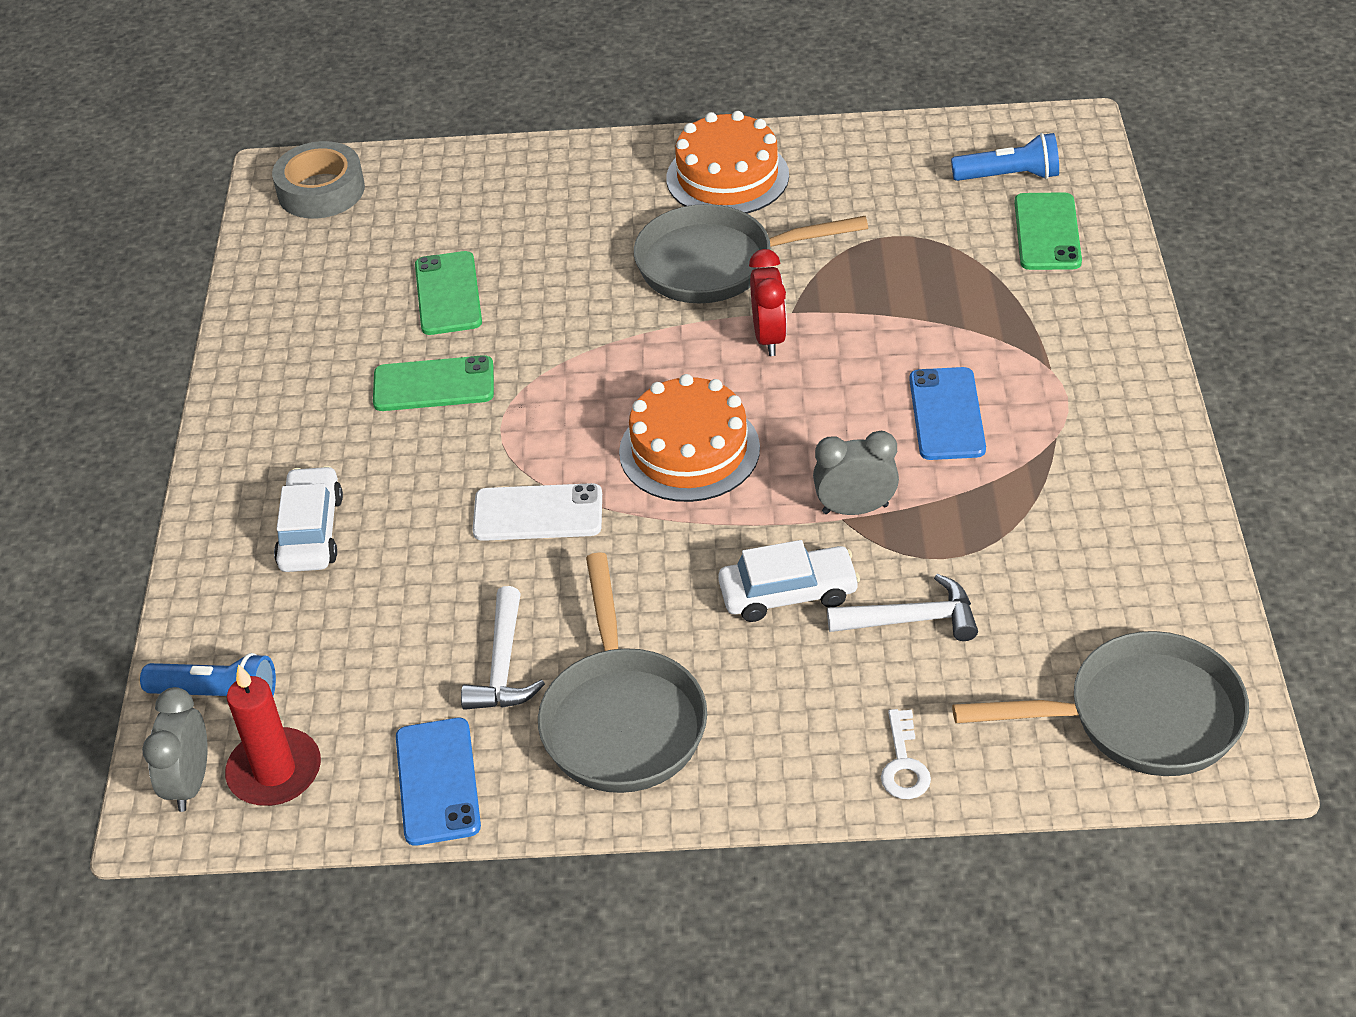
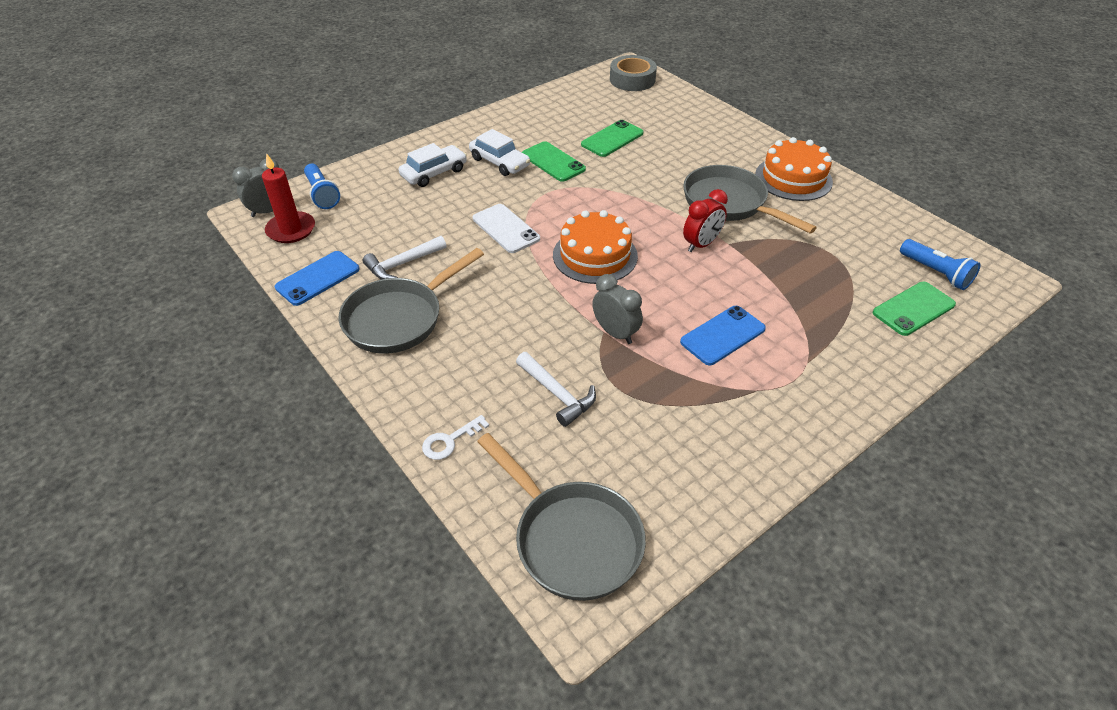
camera: 50 degrees right, 0 degrees up
(788, 593) = (532, 336): white car -> white car (499, 162)

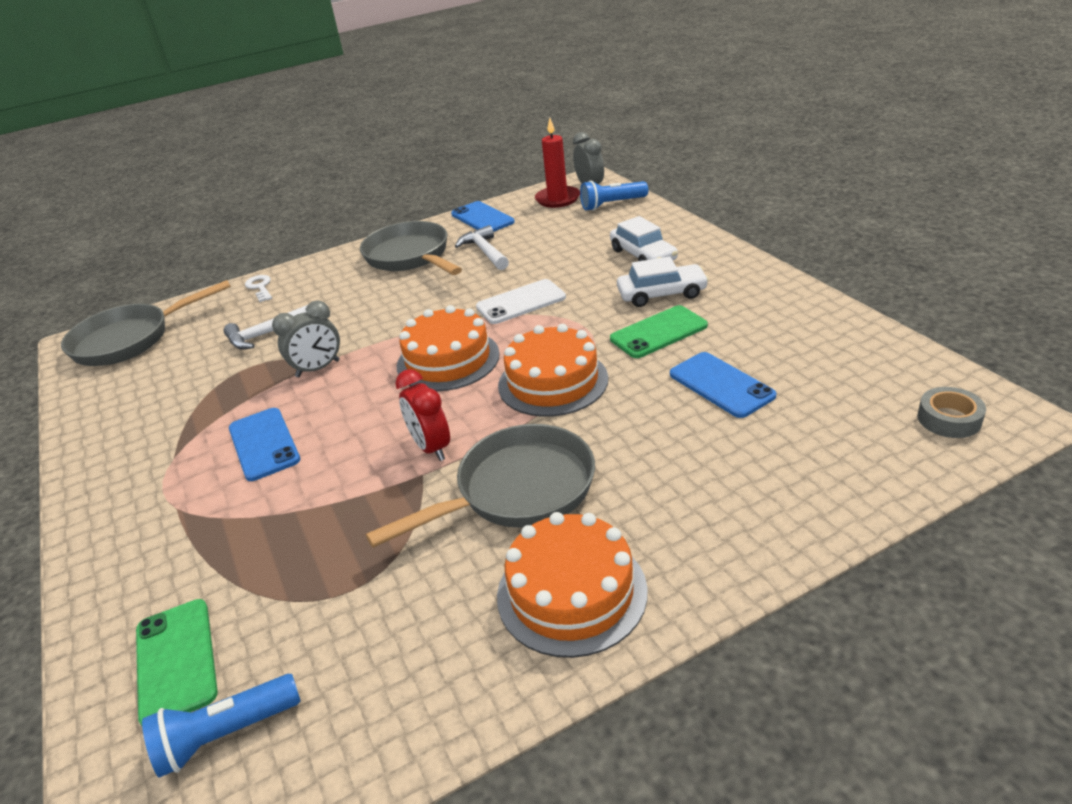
camera: 105 degrees right, 10 degrees down
(499, 162) = (662, 294): white car -> white car turned 150 degrees counterclockwise
(612, 139) = (721, 385): green phone -> blue phone
(617, 201) = (553, 382): none -> orange cake
(632, 80) = (949, 419): grey tape -> grey tape, size x0.64

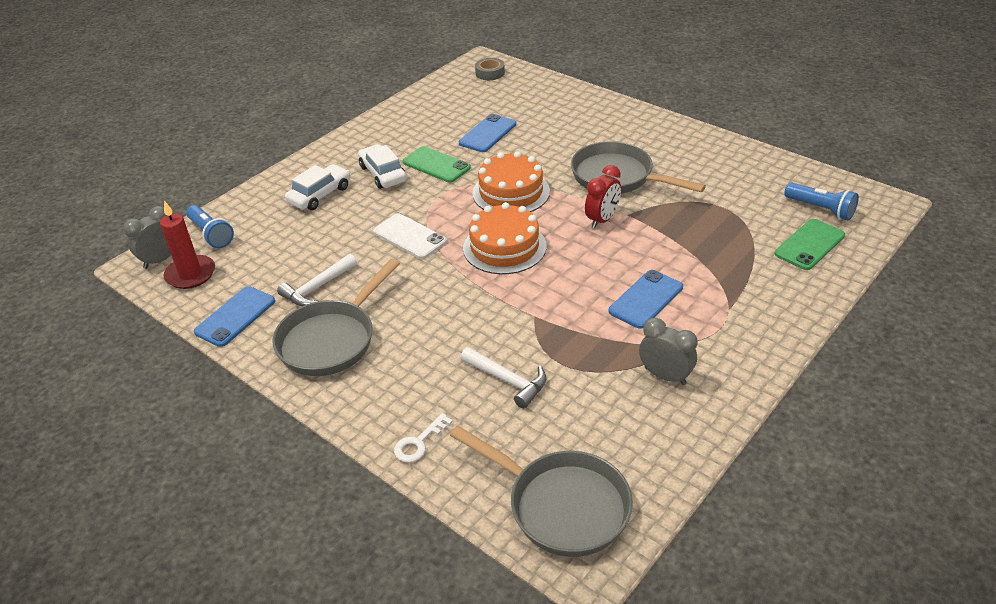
camera: 115 degrees left, 5 degrees up
(318, 369) = (546, 315): grey clock -> grey clock (665, 376)
(571, 592) = (670, 144): orange cake -> none

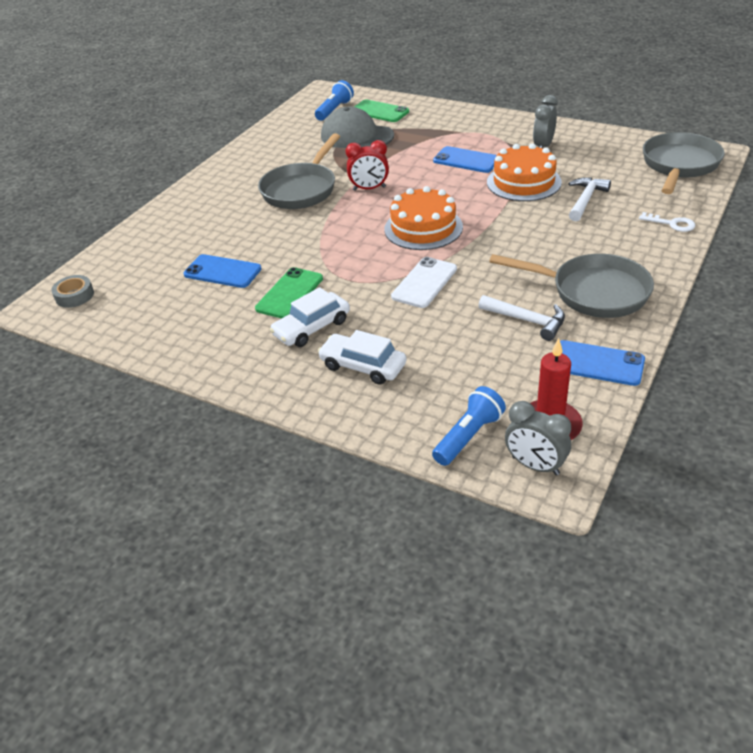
camera: 100 degrees left, 0 degrees up
(511, 192) = (335, 239): orange cake -> orange cake (523, 182)
(602, 220) = (369, 188): red clock -> red clock turned 150 degrees clockwise
(738, 221) = (356, 136): none -> grey cap

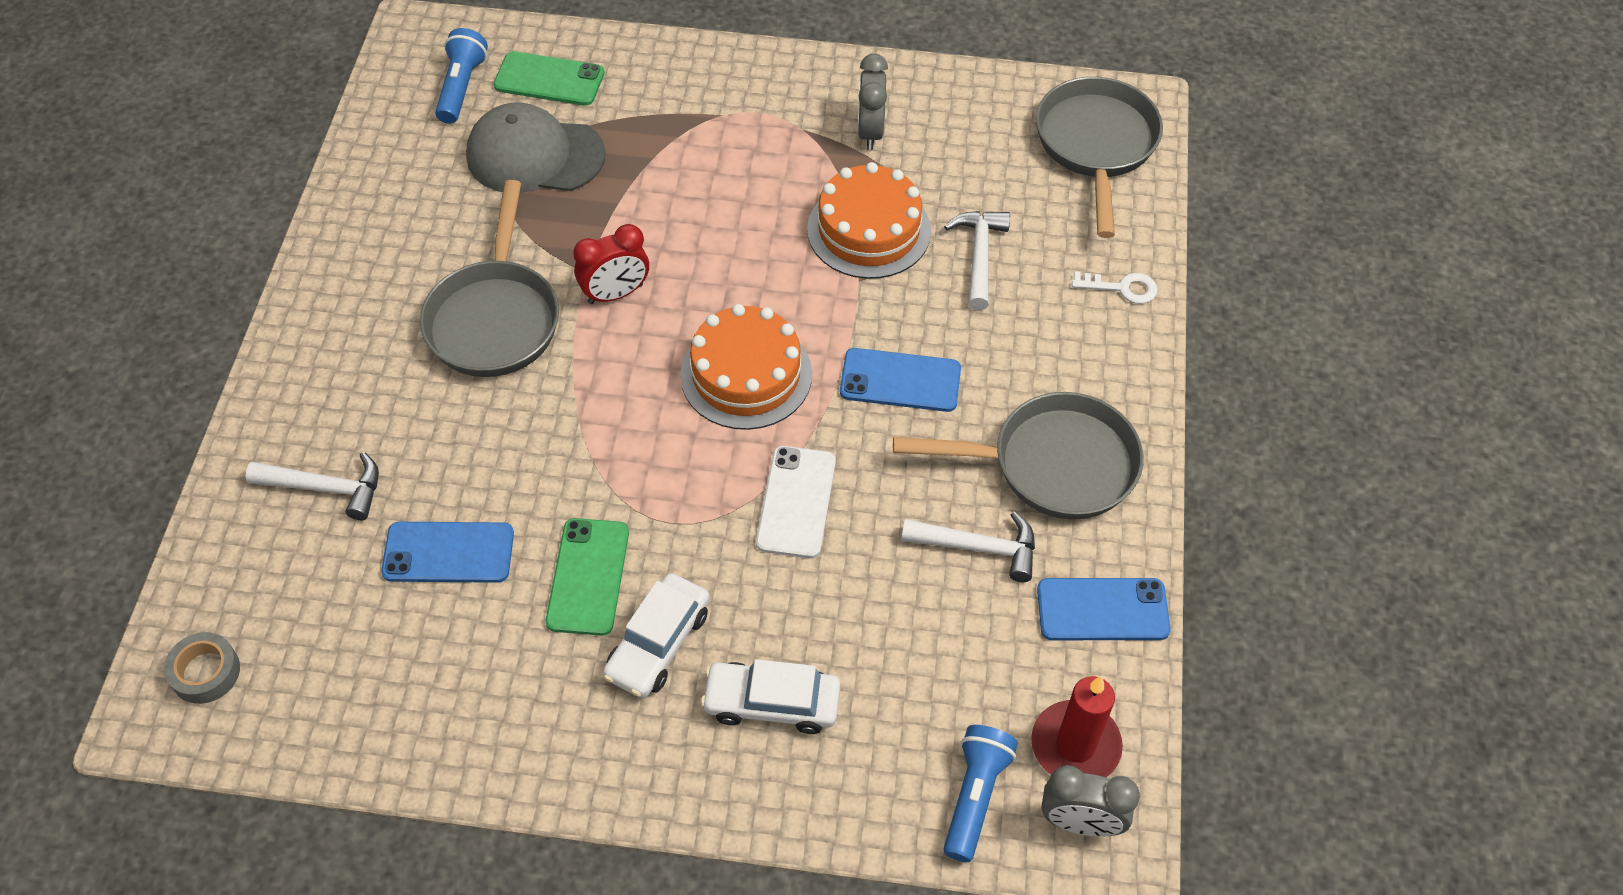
camera: 25 degrees left, 15 degrees up
(179, 238) = (326, 488): none -> white hammer
(466, 160) = (755, 190): blue phone -> blue phone (900, 380)

